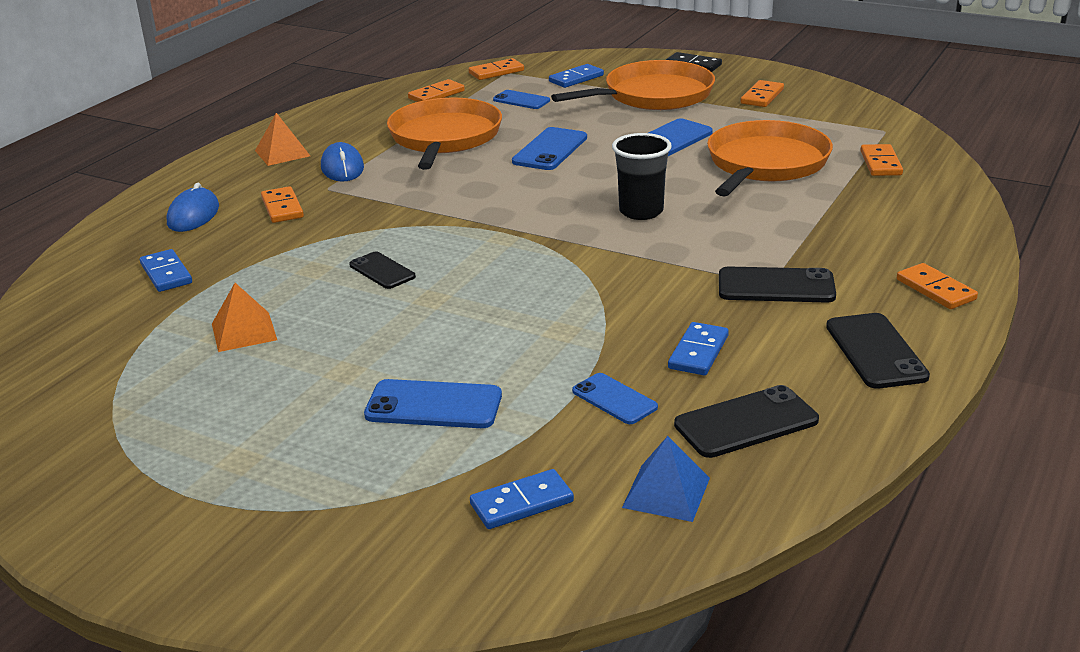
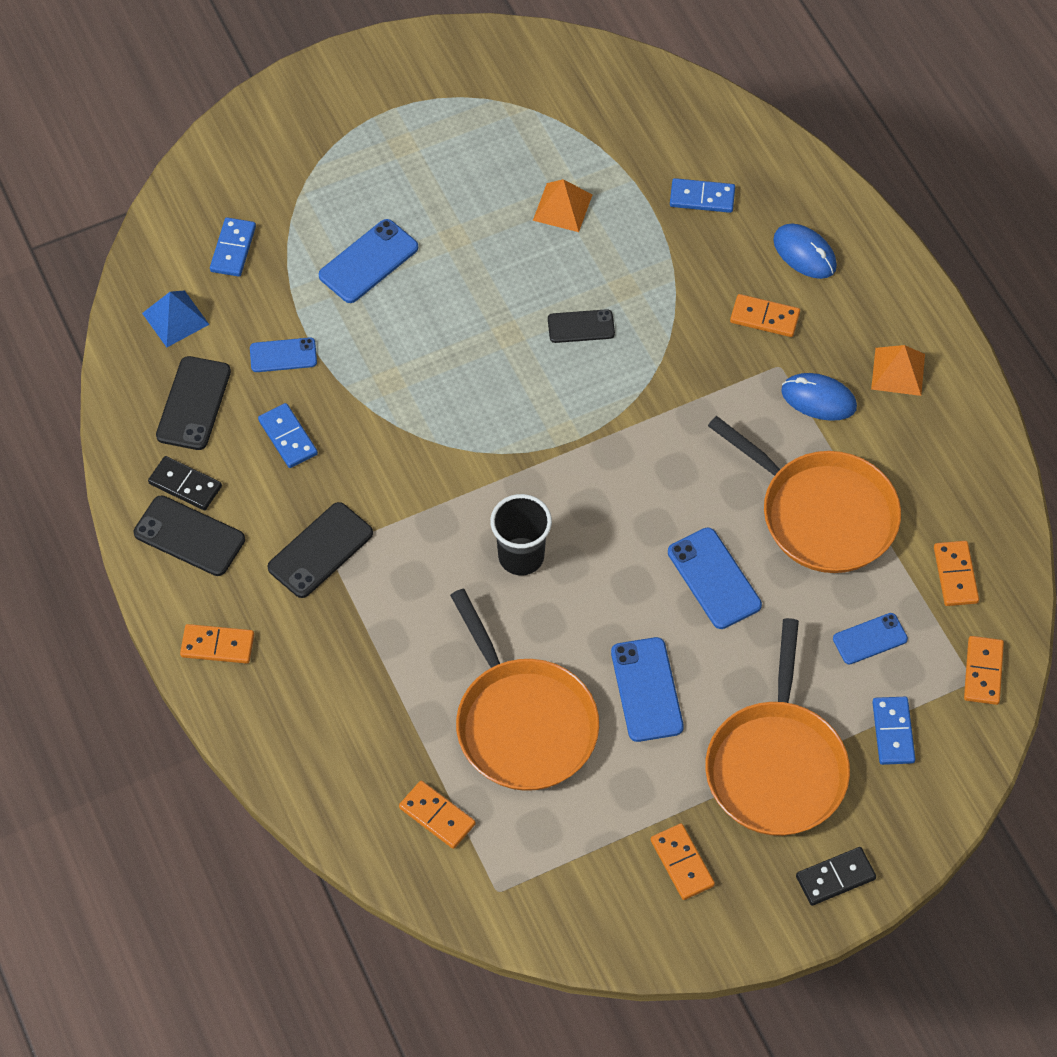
camera: 125 degrees right, 30 degrees up
(834, 380) = (185, 485): none -> black domino

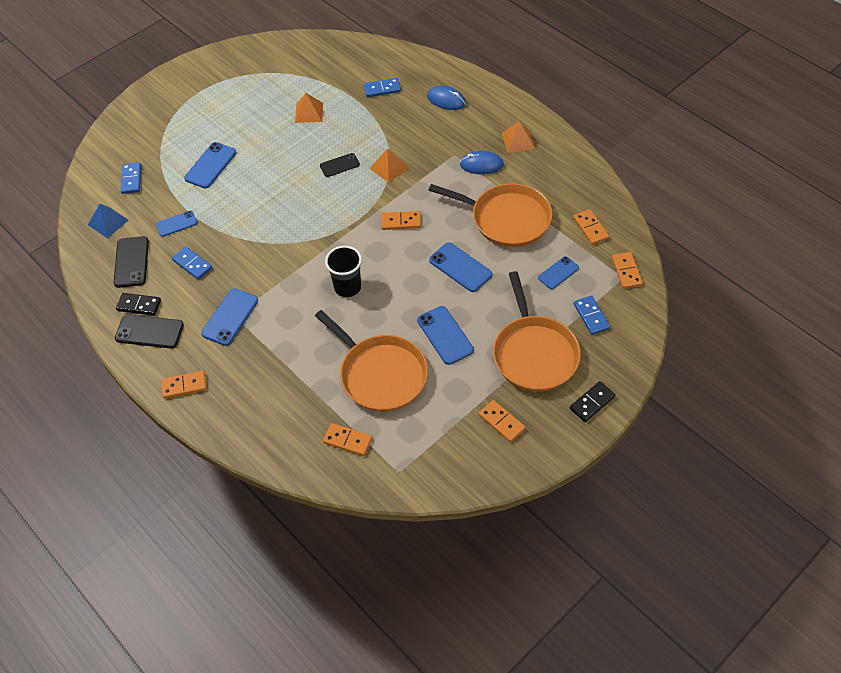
camera: 15 degrees left, 5 degrees down
(320, 550) = (230, 317): black phone -> blue phone
(661, 357) = (389, 168): none -> orange pyramid
(764, 317) = (437, 135): orange domino -> orange domino (401, 222)

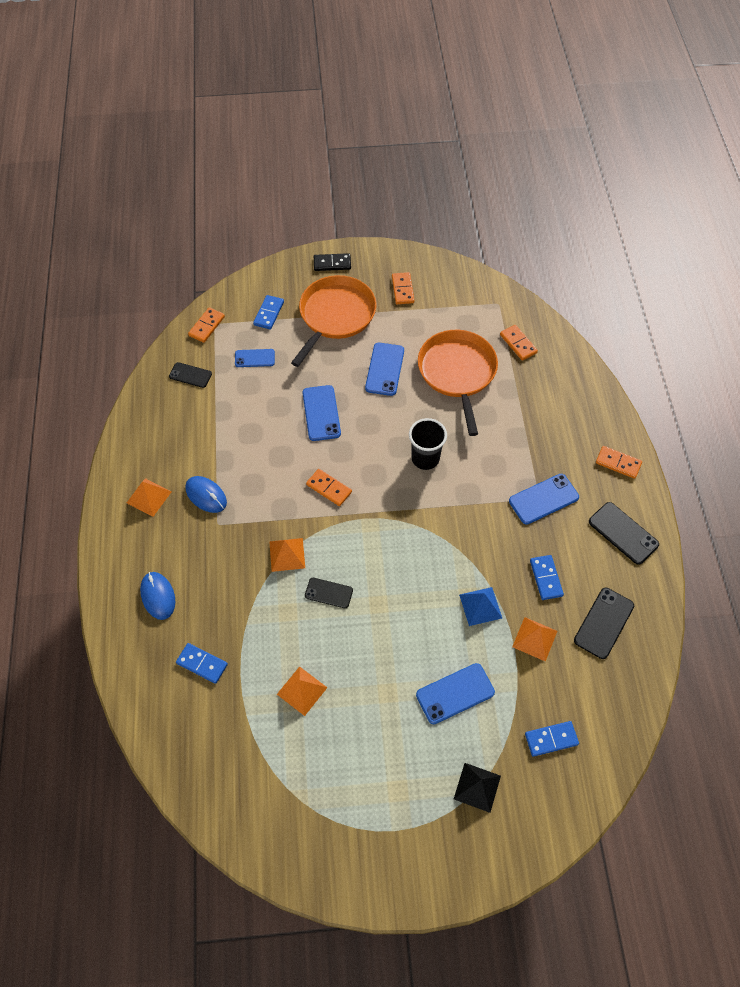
camera: 145 degrees left, 5 degrees up
(108, 222) = (605, 694): blue pyramid -> blue pyramid (480, 606)
(131, 179) = (551, 739): blue domino -> blue domino turned 45 degrees clockwise
(139, 305) = (619, 567): black domino -> none
(164, 133) = (477, 787): none -> black pyramid
(176, 224) = (535, 639): blue phone -> orange pyramid
(506, 219) = (242, 428): orange pan -> none
(590, 228) = (190, 375): orange domino -> black phone

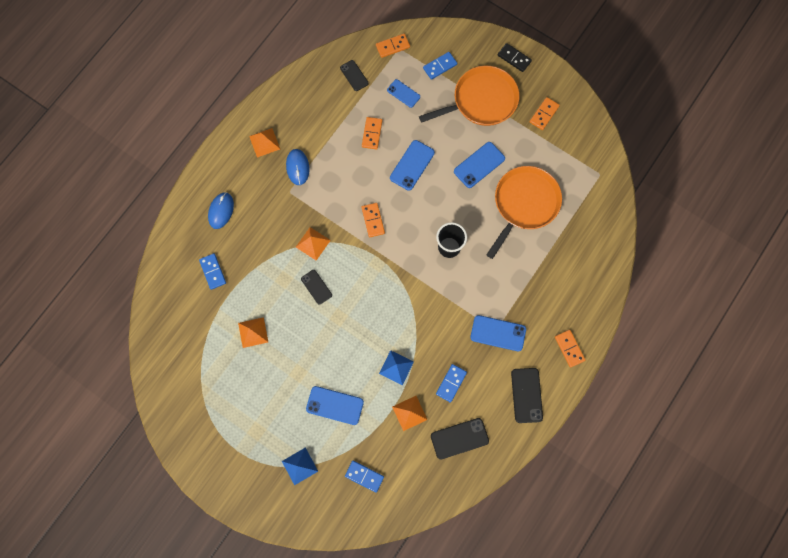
camera: 40 degrees right, 15 degrees up
(477, 787) = (300, 466): black pyramid -> blue pyramid
(518, 344) = (585, 214): orange domino -> orange domino (372, 134)

